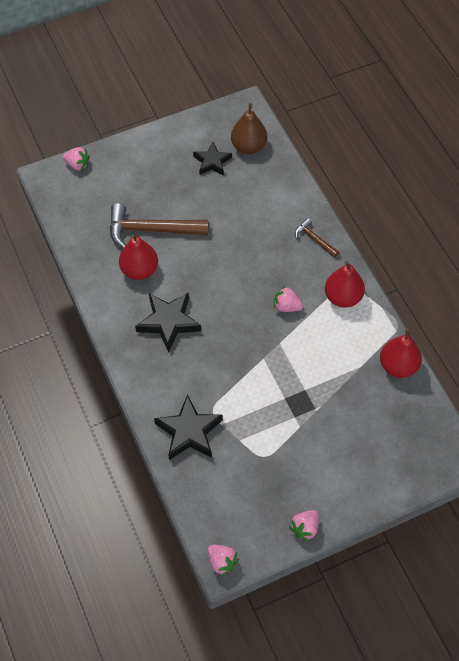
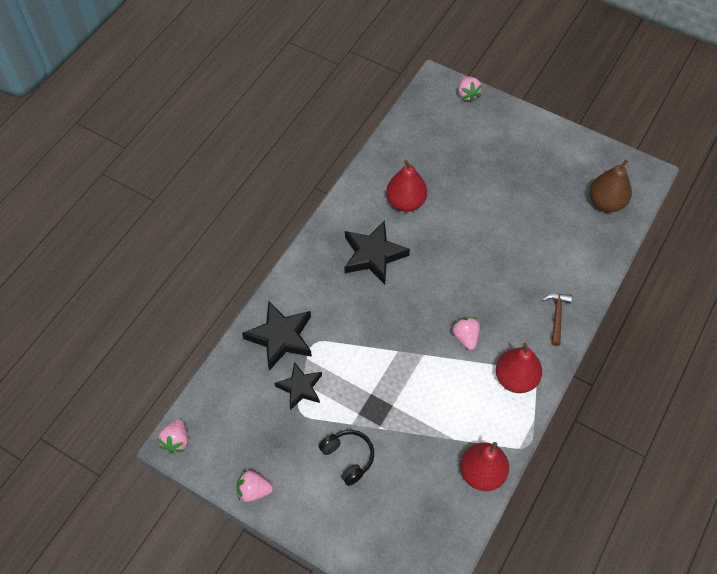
camera: 55 degrees right, 0 degrees up
(151, 230) = (452, 185): brown hammer -> none
(212, 162) = (562, 185): black star -> black star (300, 388)
(325, 446) = (348, 458): none -> black headphones

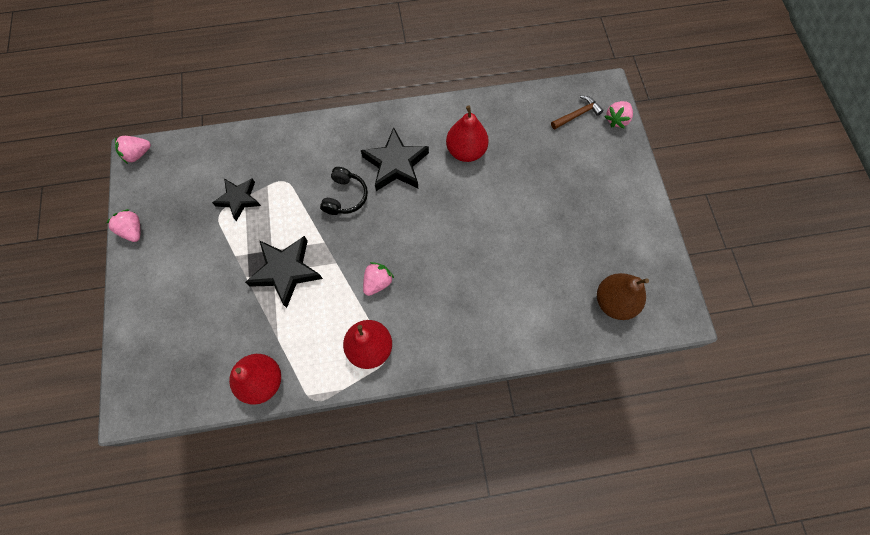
camera: 50 degrees right, 10 degrees up
(280, 337) = (271, 156): black star -> black star (286, 271)
(348, 458) = (204, 273): black headphones -> black headphones (345, 197)
(557, 316) = (458, 339): brown hammer -> brown hammer (577, 114)

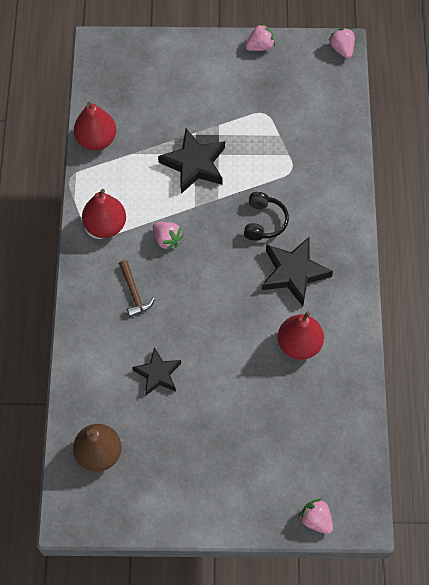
camera: 100 degrees right, 5 degrees down
(239, 199) = (277, 130): black star -> black star (158, 374)
(345, 197) = (264, 221): black headphones -> black headphones turned 105 degrees counterclockwise
(577, 114) = (329, 476): brown hammer -> brown hammer (134, 293)

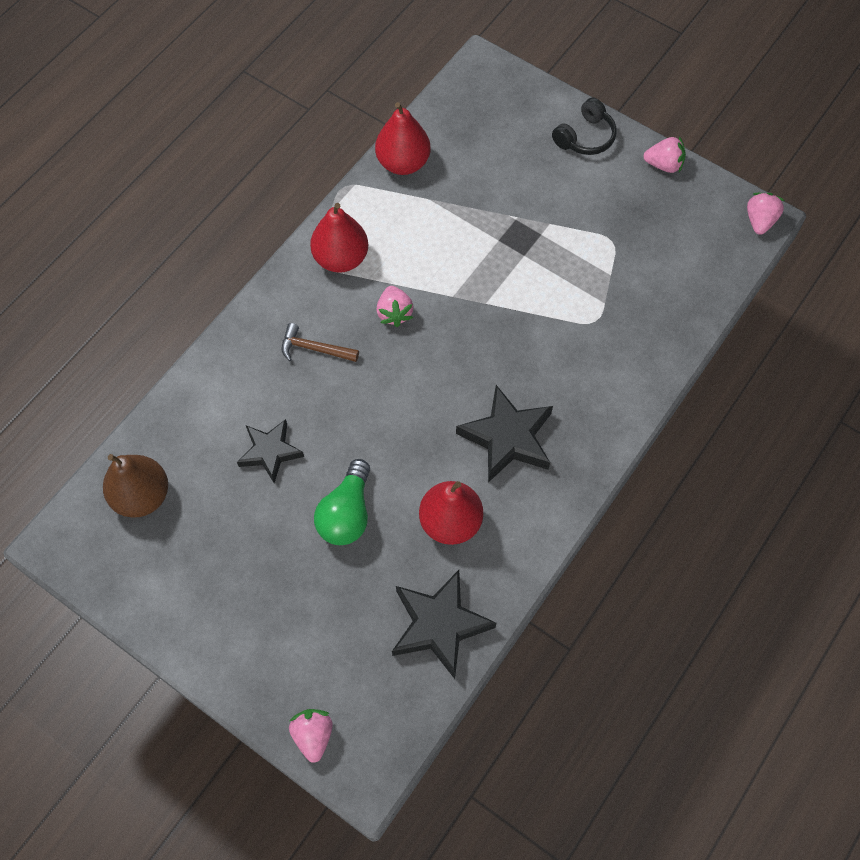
camera: 35 degrees right, 0 degrees up
(134, 293) = (314, 348): brown hammer -> brown hammer turned 90 degrees clockwise
(194, 164) = (488, 250): black star -> black star (439, 625)
(234, 380) = (346, 514): none -> green light bulb
(264, 221) = (518, 359): black headphones -> black headphones (585, 137)

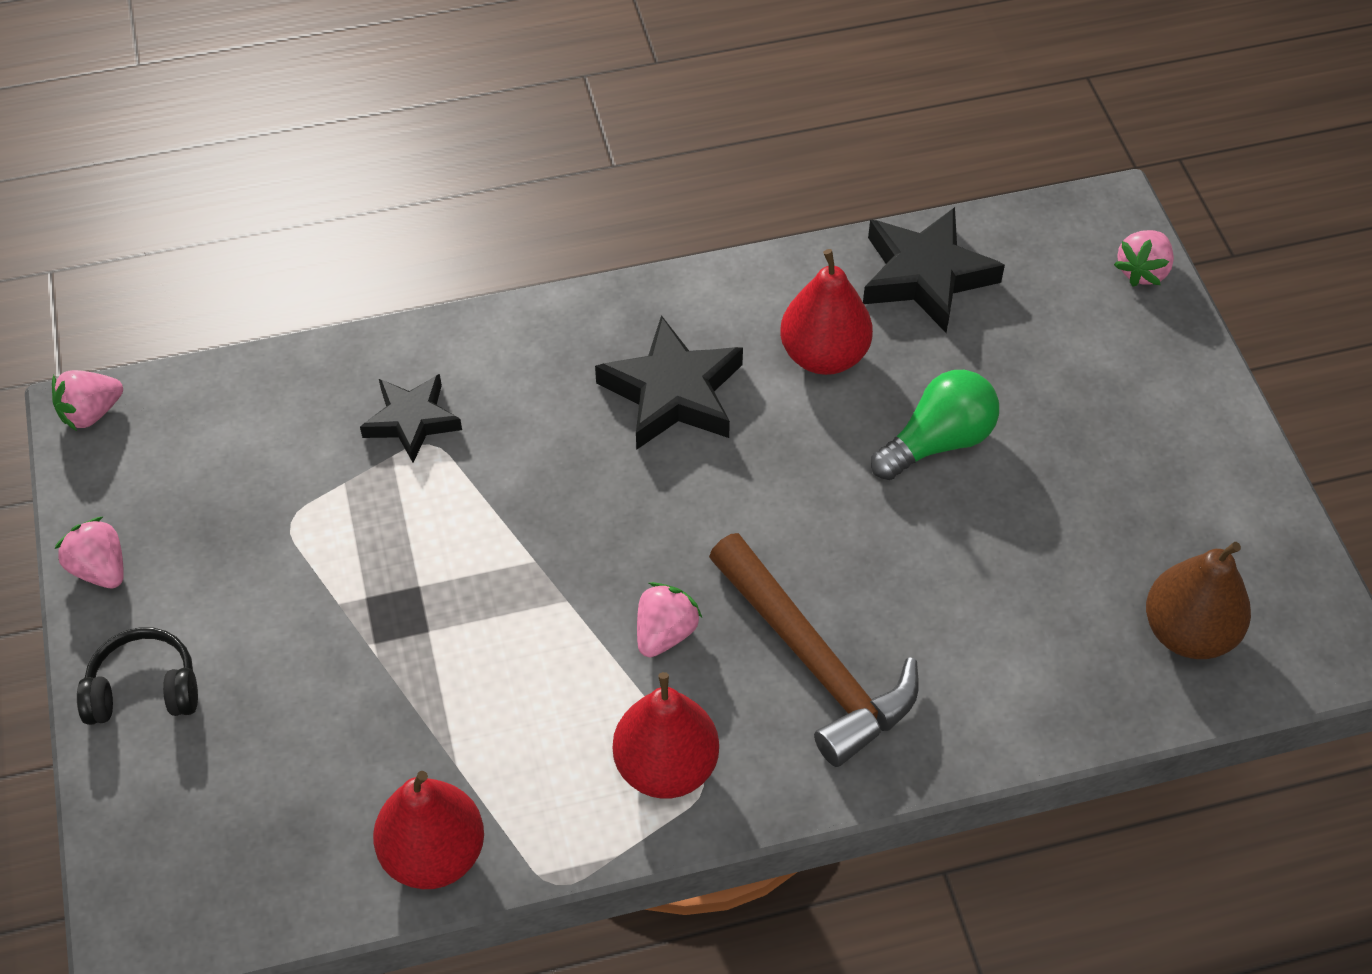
camera: 140 degrees left, 10 degrees down
(270, 452) = (978, 572): black star -> black star (412, 420)
(314, 348) = (814, 663): brown hammer -> brown hammer, size x1.97

